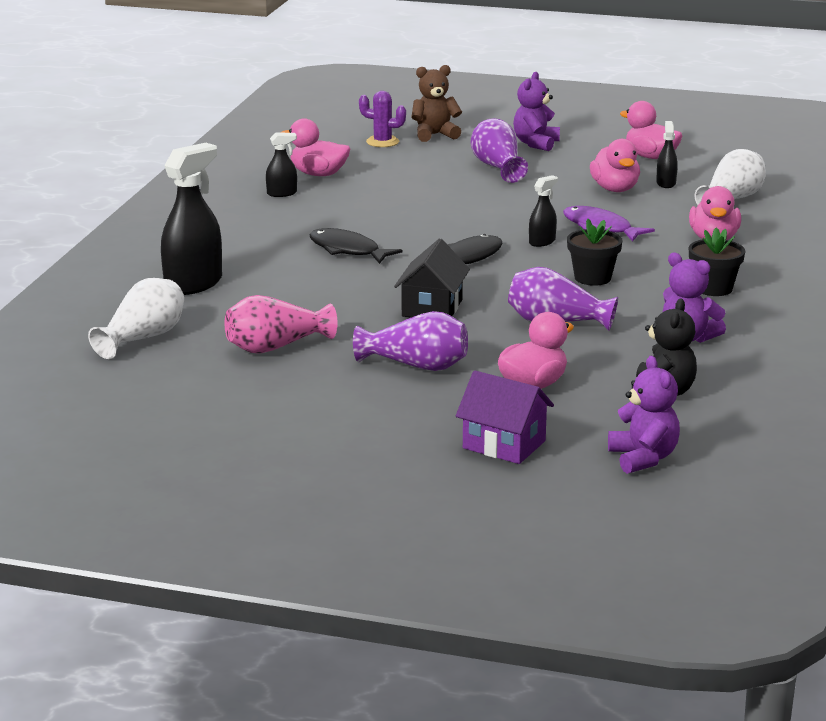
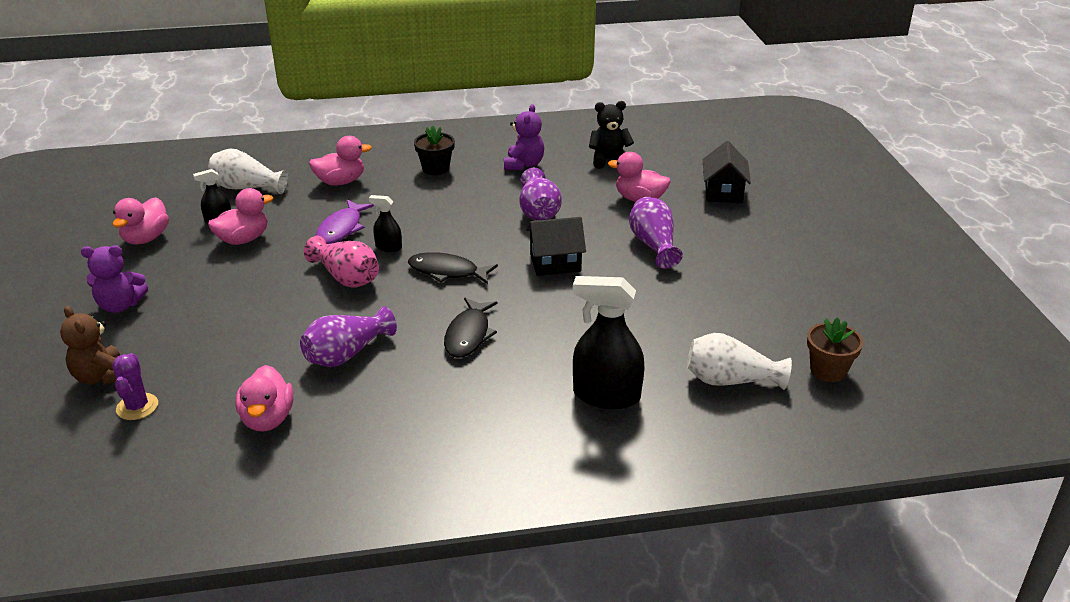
camera: 115 degrees left, 10 degrees up
(94, 387) = (828, 370): none -> brown flower pot
(276, 347) = (682, 310): pink vase -> pink vase (346, 277)
(282, 193) = (340, 424): black spray bottle -> none
(497, 167) = (204, 310): purple vase -> purple vase (346, 354)
(504, 444) = (723, 192): purple house -> black house
(592, 278) = (449, 213): black flower pot -> none
(643, 458) = (693, 152): purple teddy bear -> none

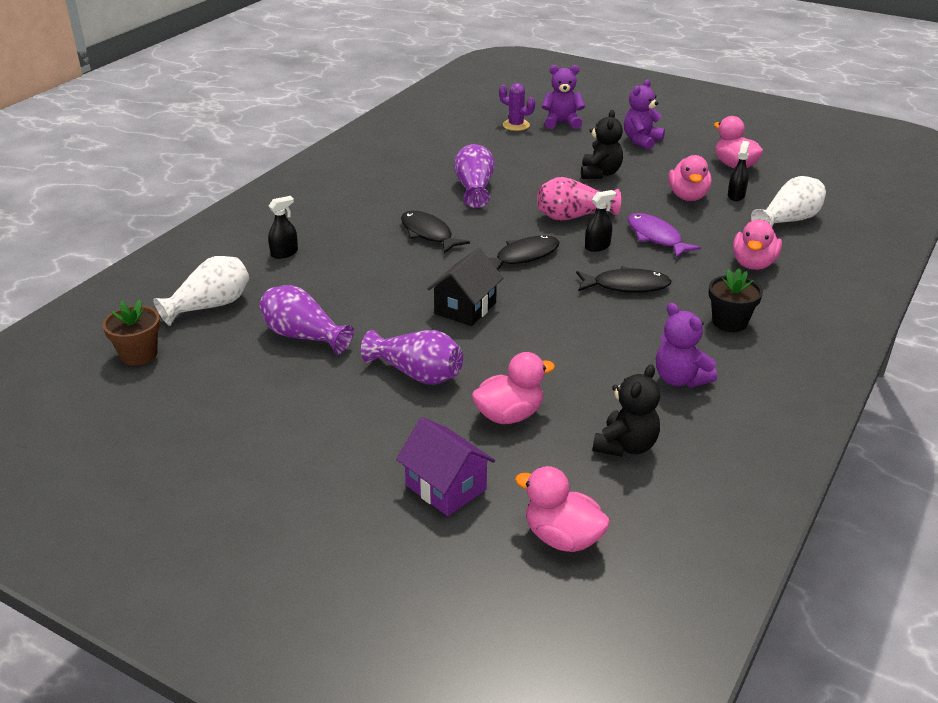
camera: 130 degrees right, 0 degrees up
(102, 377) = (562, 123): brown teddy bear -> purple teddy bear
(233, 298) = (600, 173): none -> black teddy bear
(267, 419) = (447, 152): pink duck -> pink duck (562, 538)
(436, 215) = (626, 286): none -> black fish
(538, 211) = (566, 341): purple vase -> purple vase (303, 336)
(606, 395) = (284, 253): black spray bottle -> black spray bottle, size x0.50
(723, 192) = (446, 487): black house -> purple house

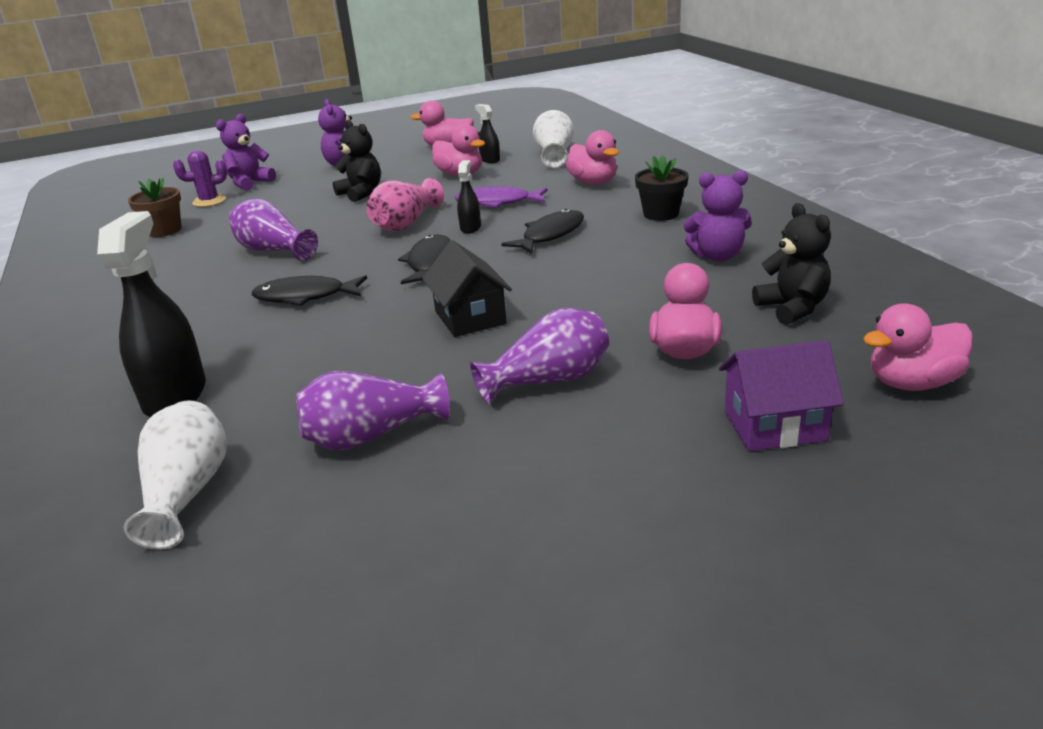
camera: 50 degrees left, 5 degrees down
(139, 354) = (195, 604): brown flower pot -> brown flower pot (164, 230)
(284, 253) = (175, 396): black spray bottle -> black spray bottle, size x2.00

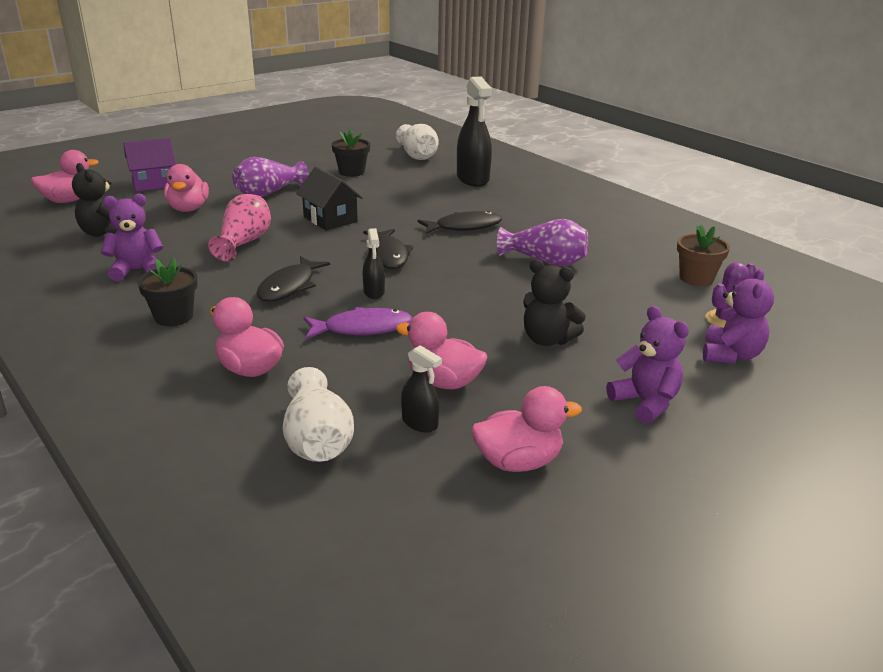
camera: 160 degrees right, 0 degrees up
(371, 435) = (352, 172): purple vase -> black flower pot
(406, 223) = (447, 295): pink vase -> pink vase (244, 243)

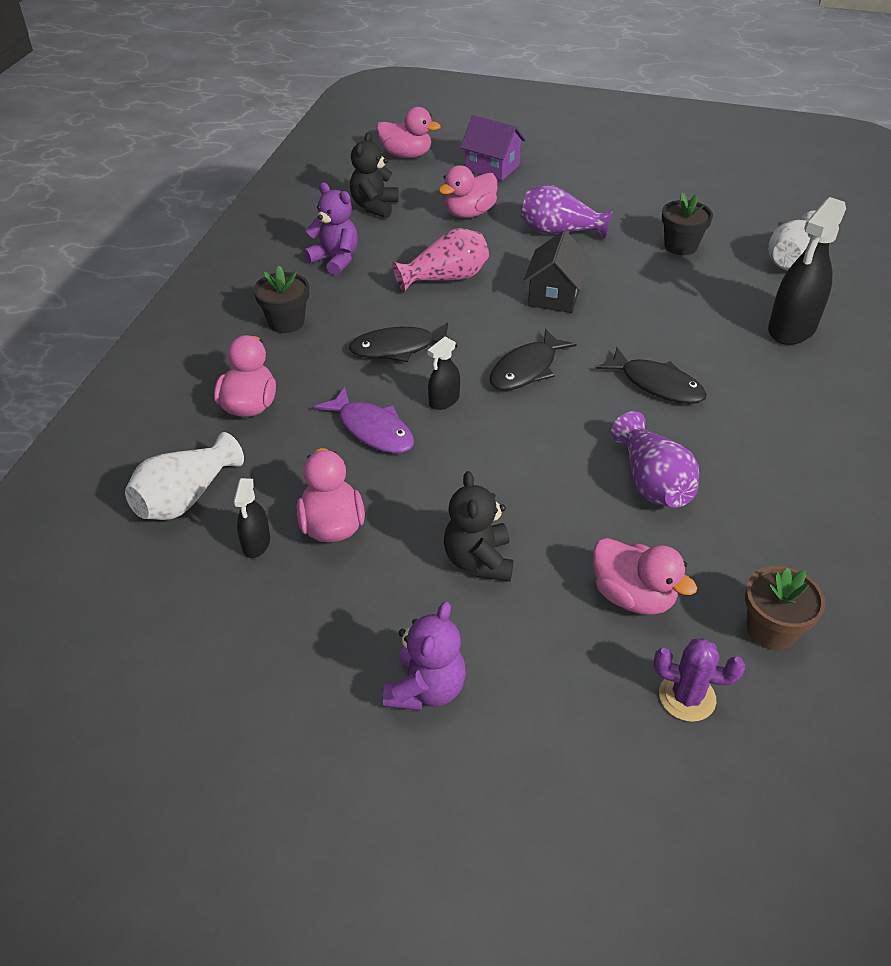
camera: 55 degrees right, 15 degrees up
(518, 462) = (249, 635): pink duck -> pink duck (633, 596)
(730, 355) = (602, 730): purple teddy bear -> none

